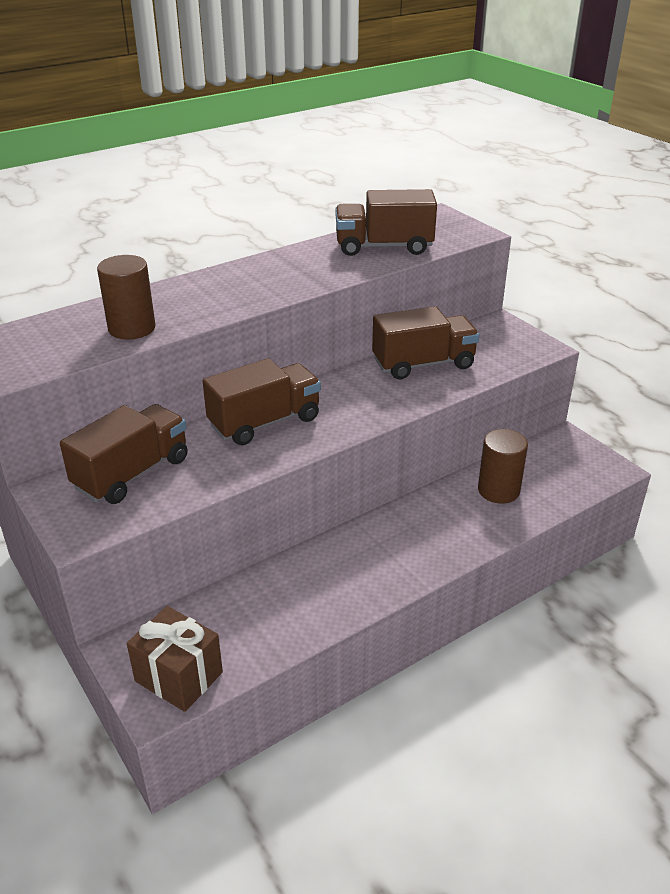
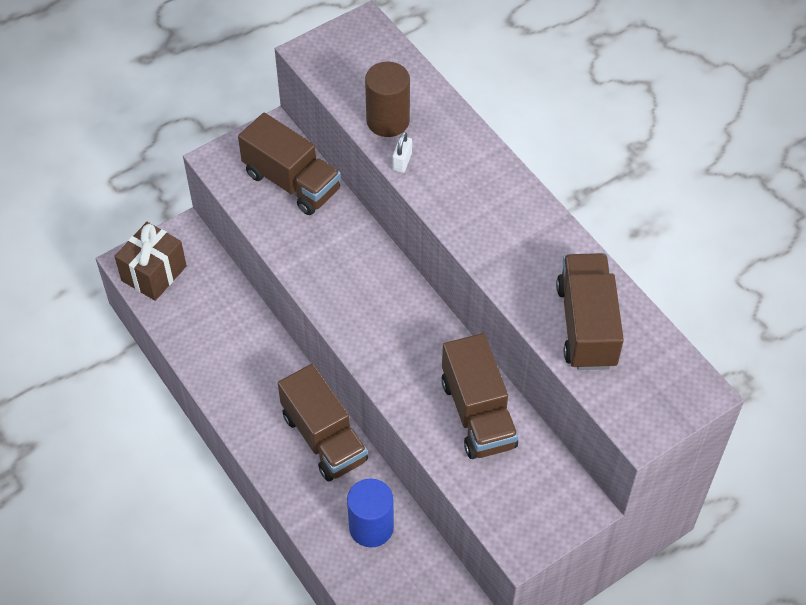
camera: 90 degrees right, 20 degrees up
(190, 321) = (402, 161): none -> white padlock
(265, 422) = (366, 271): brown truck -> brown truck (324, 438)
(498, 490) = (371, 527): brown cylinder -> blue cylinder

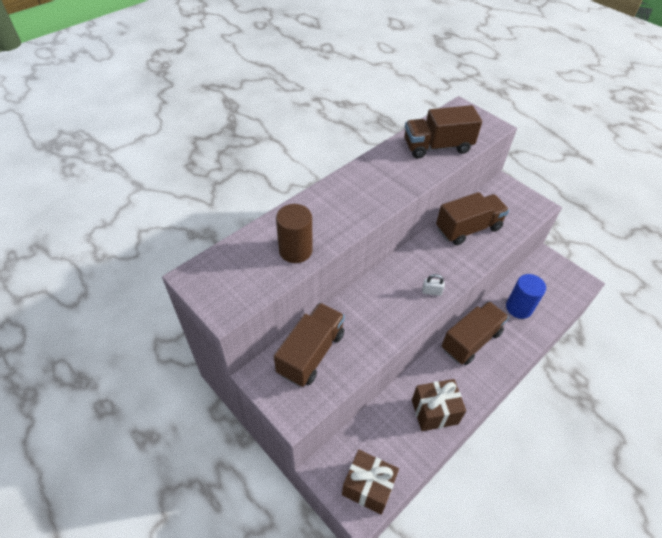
camera: 100 degrees left, 5 degrees down
(226, 363) = (434, 412): none -> brown gift
(402, 161) = (333, 238): white padlock -> white padlock (431, 291)

